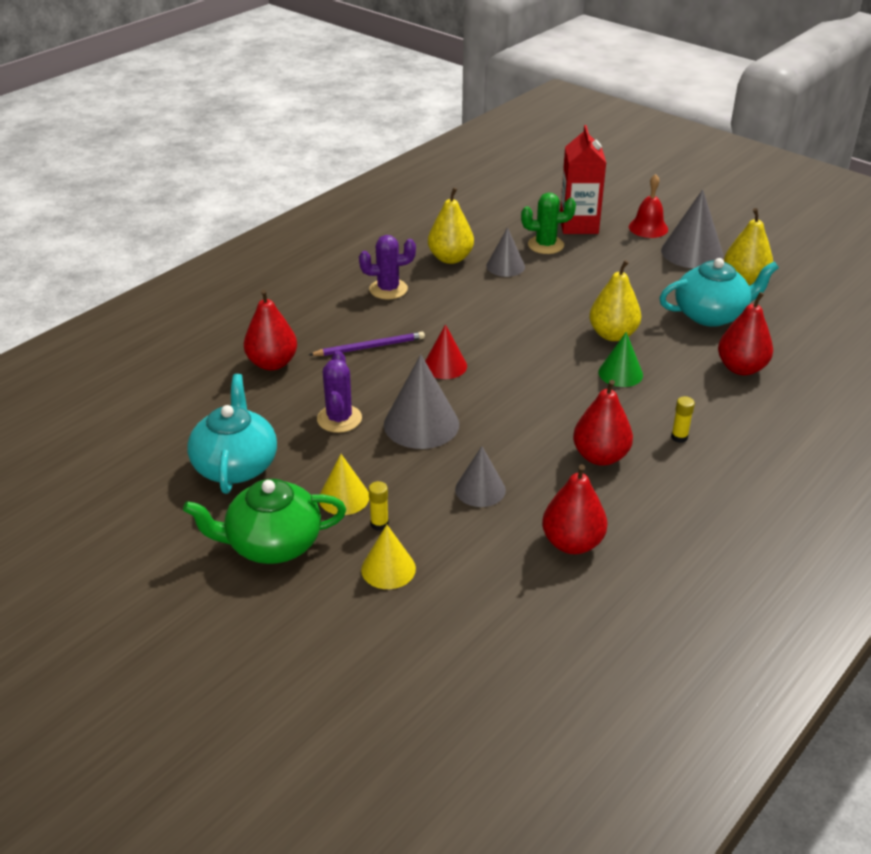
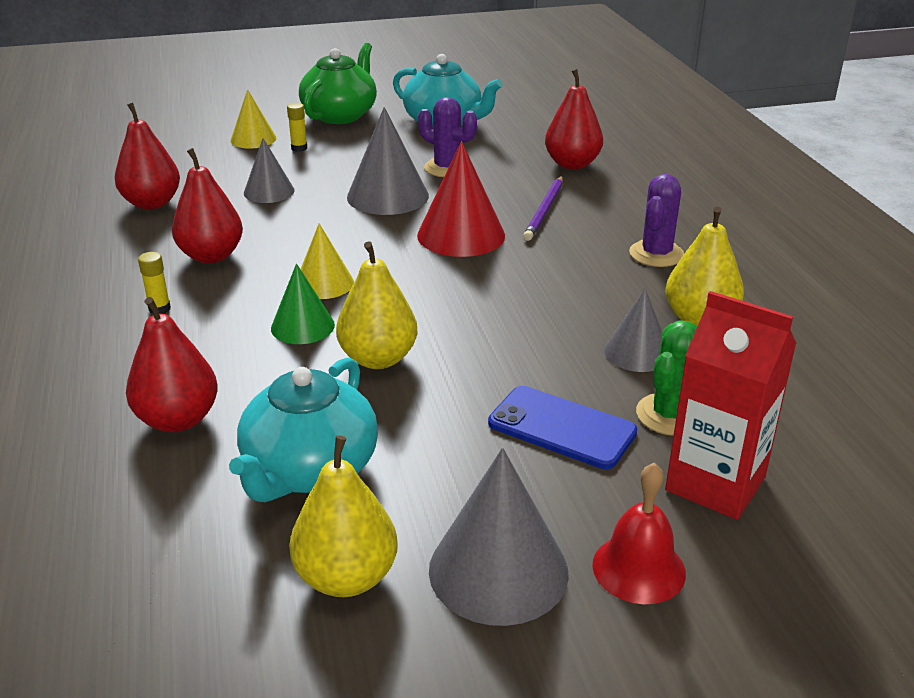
camera: 125 degrees right, 5 degrees down
(344, 497) = (348, 145): yellow cone -> yellow cone (324, 283)
(445, 366) = (461, 235): red cone -> red cone, size x1.61
(592, 266) = (561, 428): none -> blue phone

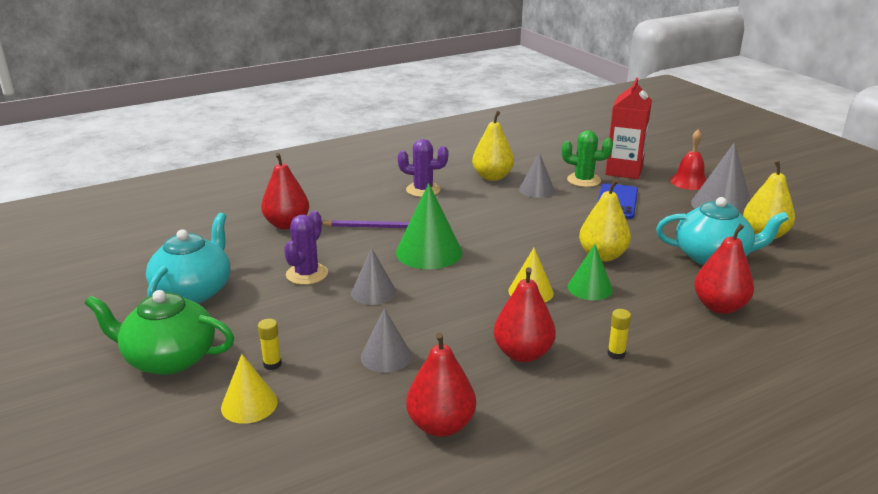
camera: 105 degrees left, 5 degrees down
(388, 196) = (373, 292): grey cone -> grey cone, size x0.62
(461, 235) = (429, 252): red cone -> green cone

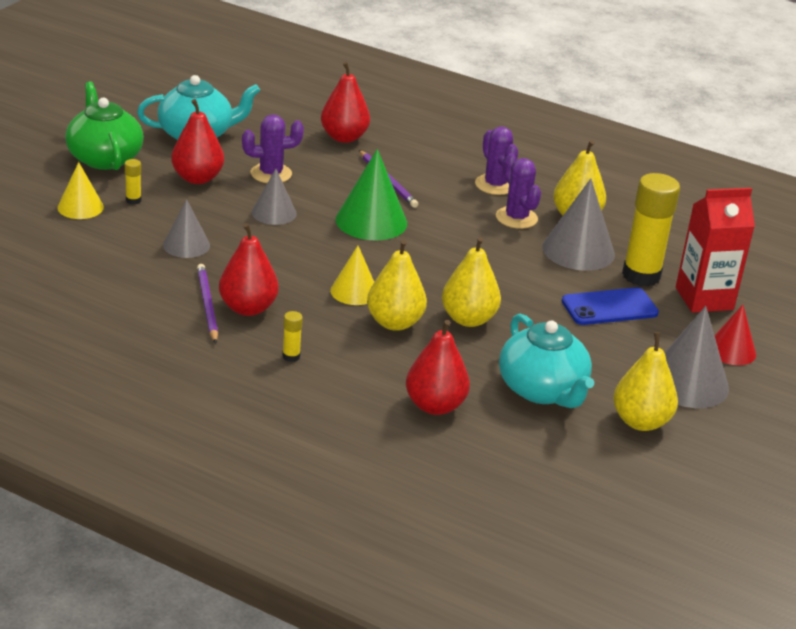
camera: 55 degrees right, 5 degrees up
(441, 425) = (120, 292): red pear -> red pear (197, 178)
(475, 196) = (516, 218): none -> purple cactus
(502, 375) = (207, 305): none -> purple pencil
(536, 189) = (578, 250): grey cone -> grey cone, size x1.61
(583, 180) = (641, 276): green cactus -> yellow glue stick
(590, 288) = (394, 323): green cone -> yellow pear
(689, 182) = (731, 350): red bell -> red cone

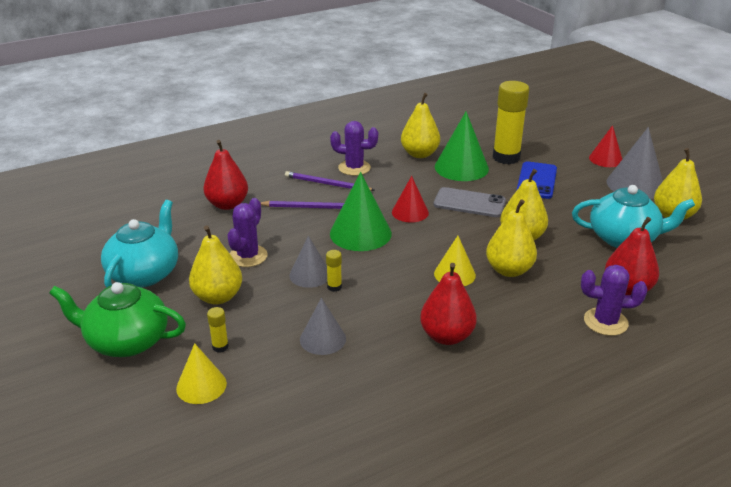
camera: 55 degrees left, 0 degrees up
(197, 178) = (218, 297): red pear -> yellow pear
(207, 305) = (428, 358): purple pencil -> purple pencil (327, 184)
(291, 356) = (531, 336): yellow glue stick -> yellow glue stick (334, 287)
(442, 239) = (410, 212): none -> red cone
(503, 272) = (469, 203): none -> grey phone
(516, 218) = (404, 175): purple cactus -> purple cactus (605, 322)
(578, 250) = (461, 167): grey cone -> green cone
(704, 298) = (544, 147): red carton -> none

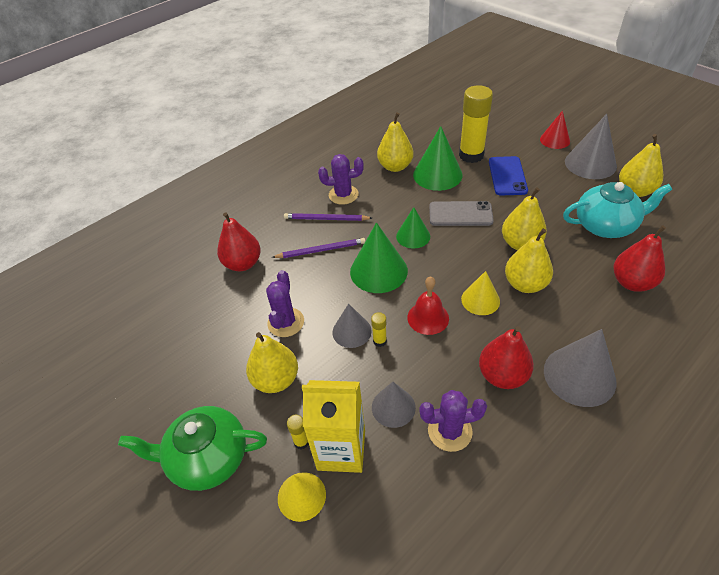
camera: 10 degrees left, 15 degrees up
(145, 274) = (195, 367): turquoise teapot -> none
(256, 360) = (341, 450): none -> yellow carton
(392, 278) = (428, 318): none -> red bell
(410, 212) = (413, 236): red cone -> green cone
(528, 351) = (579, 375): none -> grey cone
(605, 322) = (629, 324): purple cactus -> purple cactus (449, 431)

